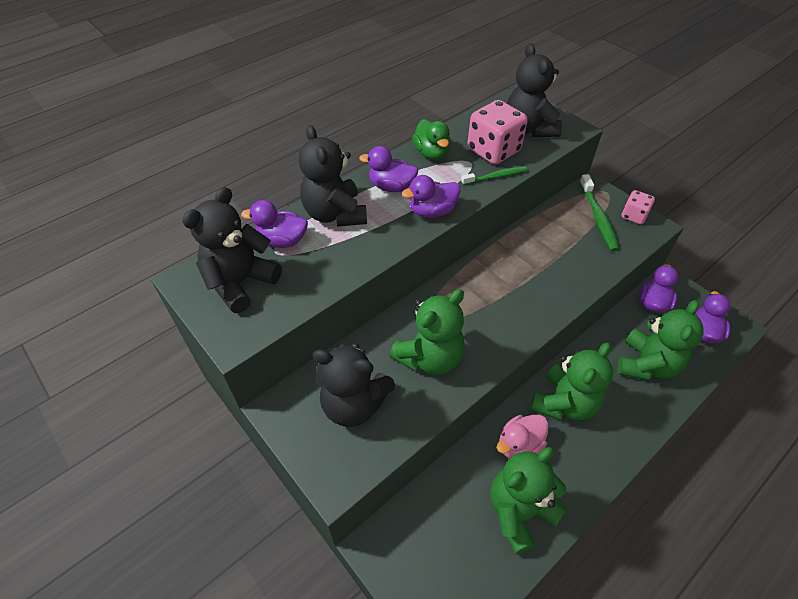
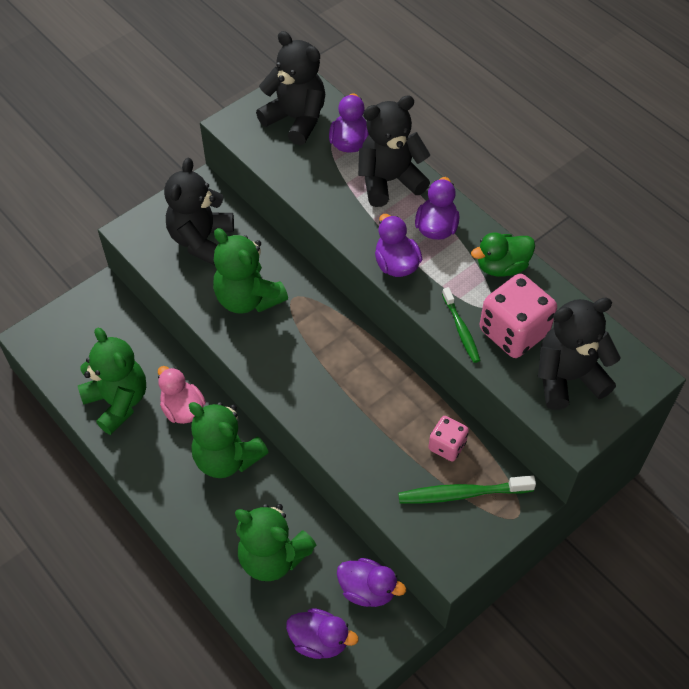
camera: 90 degrees right, 5 degrees up
(633, 216) = (468, 540): pink dice -> pink dice (447, 446)

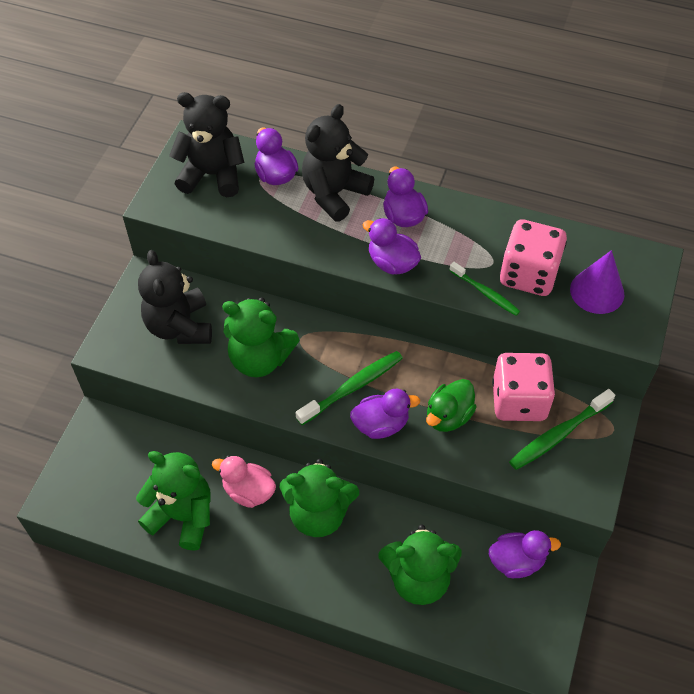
camera: 30 degrees left, 0 degrees up
(308, 360) = (352, 387): none -> green toothbrush
(319, 640) = (507, 627): purple duck -> purple duck (381, 424)
(447, 446) = (519, 401): pink dice -> pink dice, size x1.78
(502, 267) = (480, 224): green duck -> green duck (448, 416)
(568, 378) = (597, 291): black teddy bear -> purple cone

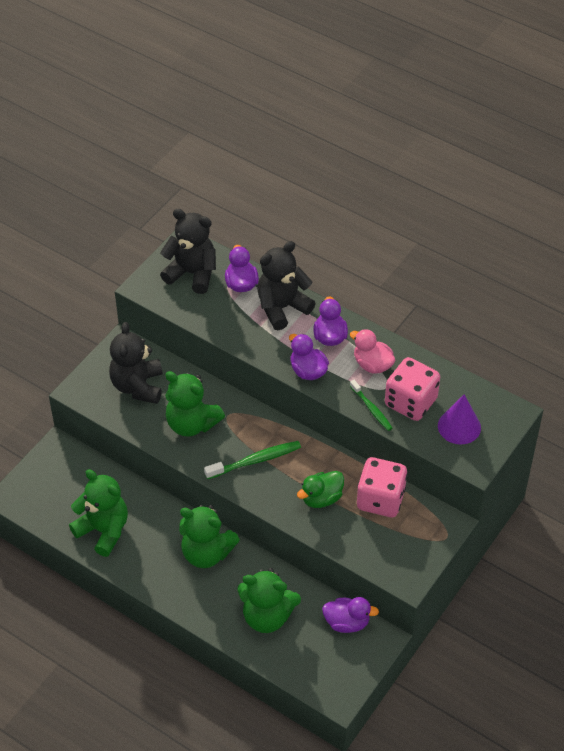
camera: 15 degrees right, 5 degrees down
(248, 491) = (158, 524): pink duck -> pink duck (372, 364)
(381, 424) = (267, 492): purple duck -> none
(558, 434) = (402, 531): green toothbrush -> none

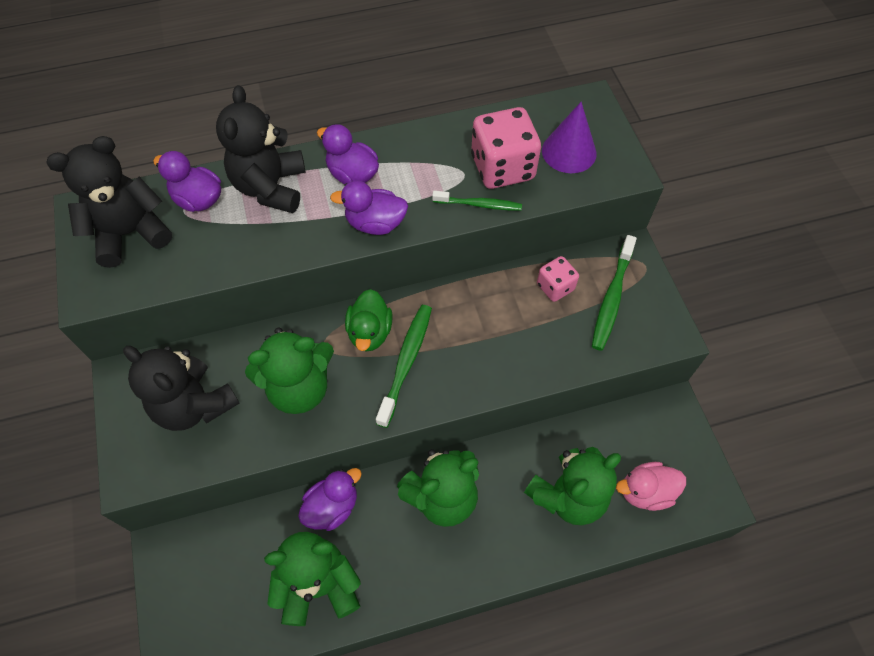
camera: 50 degrees left, 10 degrees up
(321, 498) = (508, 337): green duck -> green duck (370, 332)
(347, 622) = (632, 426): purple duck -> purple duck (332, 507)
(372, 364) = (425, 165): pink duck -> pink duck (645, 492)
(380, 499) = (555, 287): pink dice -> pink dice, size x0.56
(403, 533) = (612, 298): none -> green toothbrush

